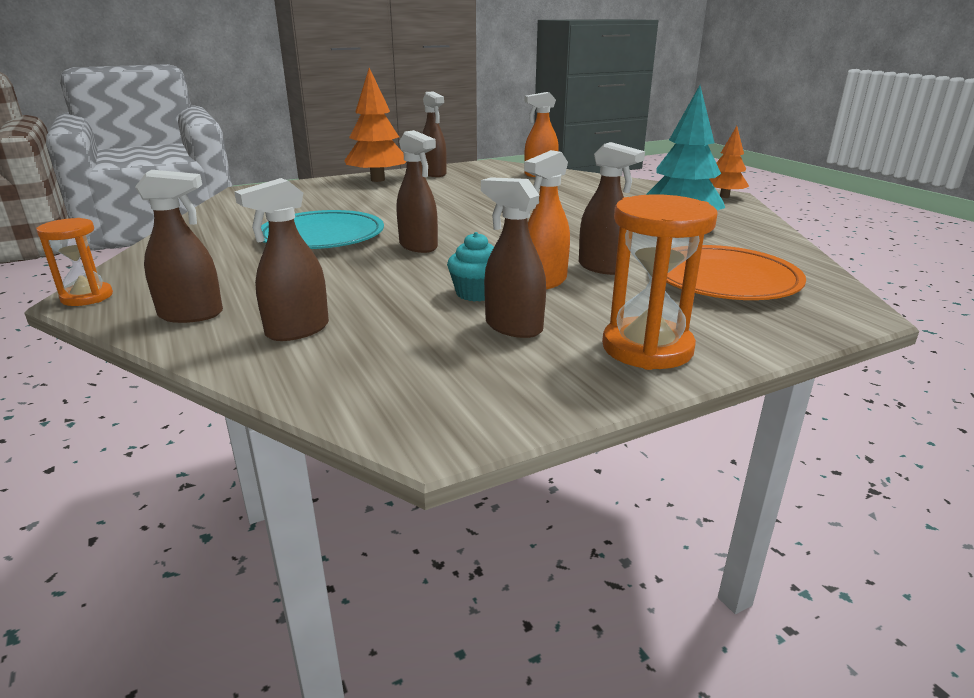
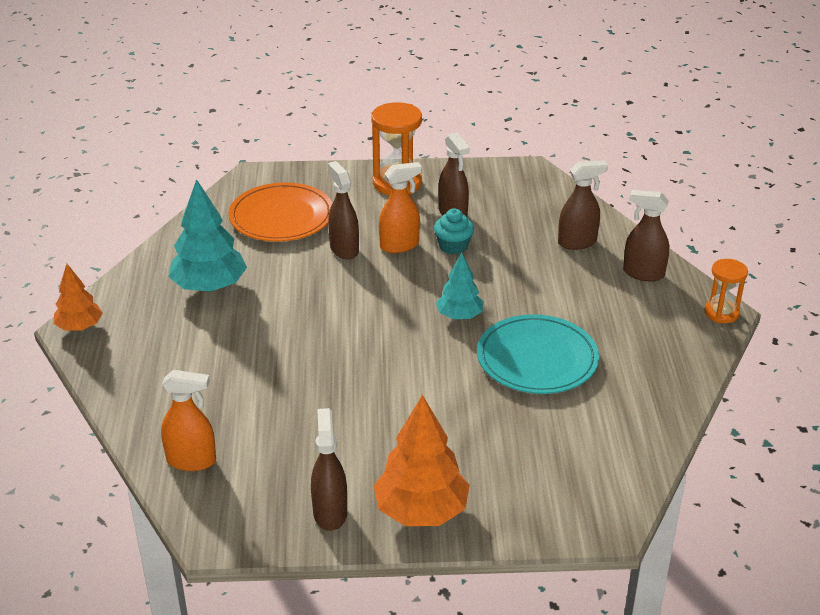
camera: 155 degrees left, 10 degrees up
(418, 246) = (459, 316): brown spray bottle -> turquoise tree

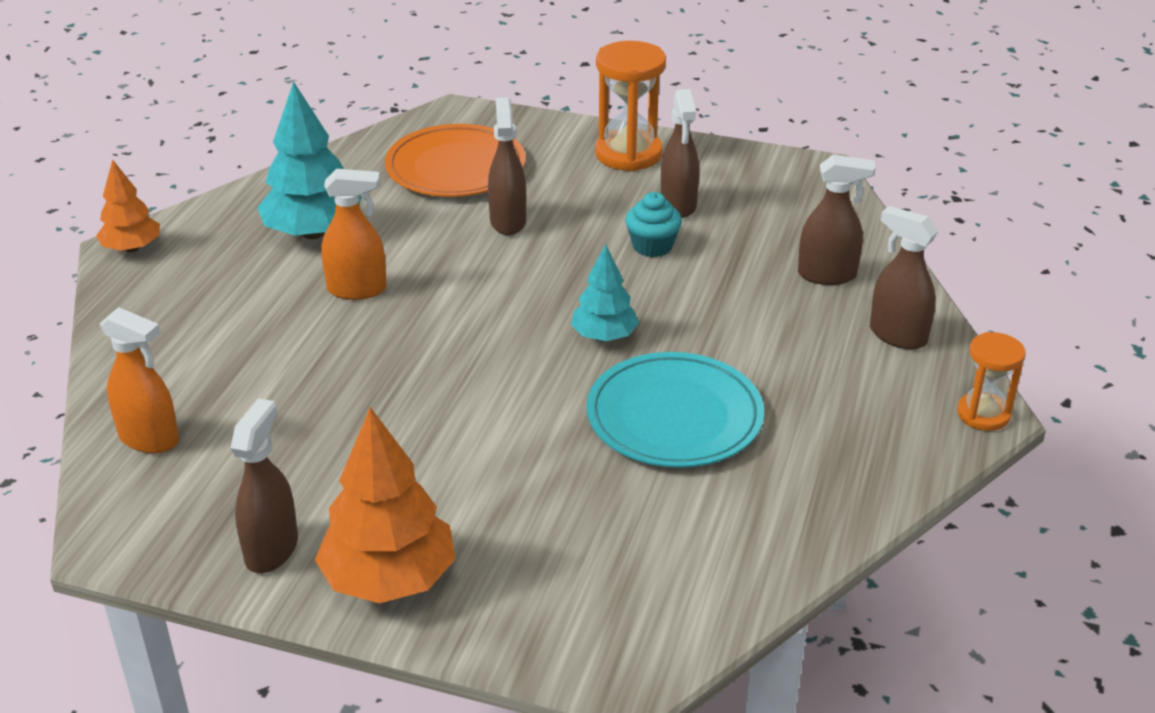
camera: 20 degrees right, 0 degrees up
(399, 245) = (582, 231): orange spray bottle -> orange spray bottle (357, 289)

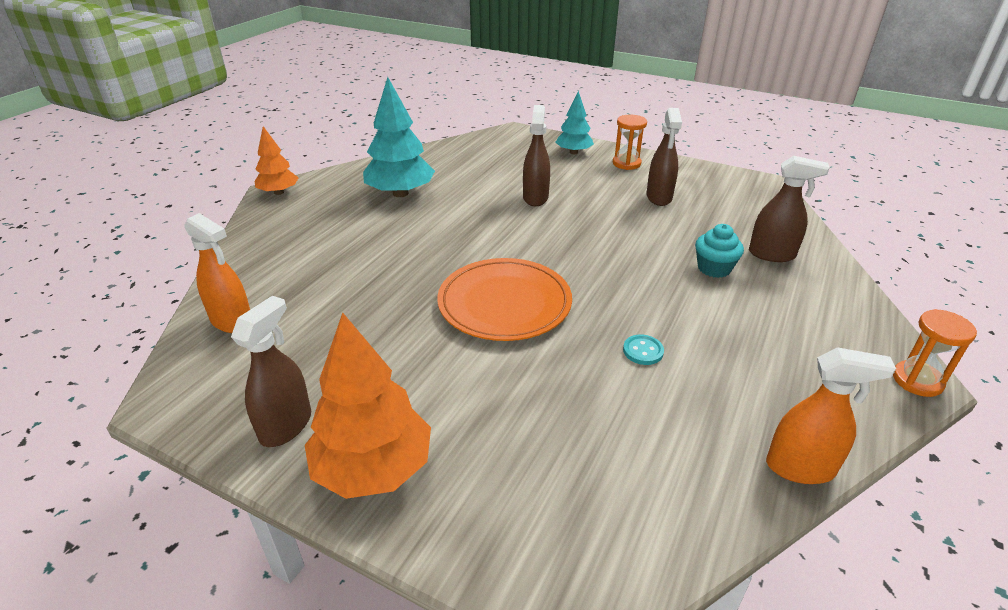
camera: 10 degrees right, 0 degrees up
(357, 289) = (419, 232): orange spray bottle -> orange spray bottle (800, 468)
(455, 167) = (507, 162): orange plate -> orange plate (504, 303)
(604, 336) = (593, 282): turquoise tree -> turquoise tree (573, 152)
(628, 154) = (626, 163): orange hourglass -> orange hourglass, size x0.61
(652, 246) = (637, 222): turquoise cupcake -> turquoise cupcake (714, 268)
(674, 416) = (643, 351): turquoise plate -> turquoise button
(897, 335) = (832, 305): brown spray bottle -> none

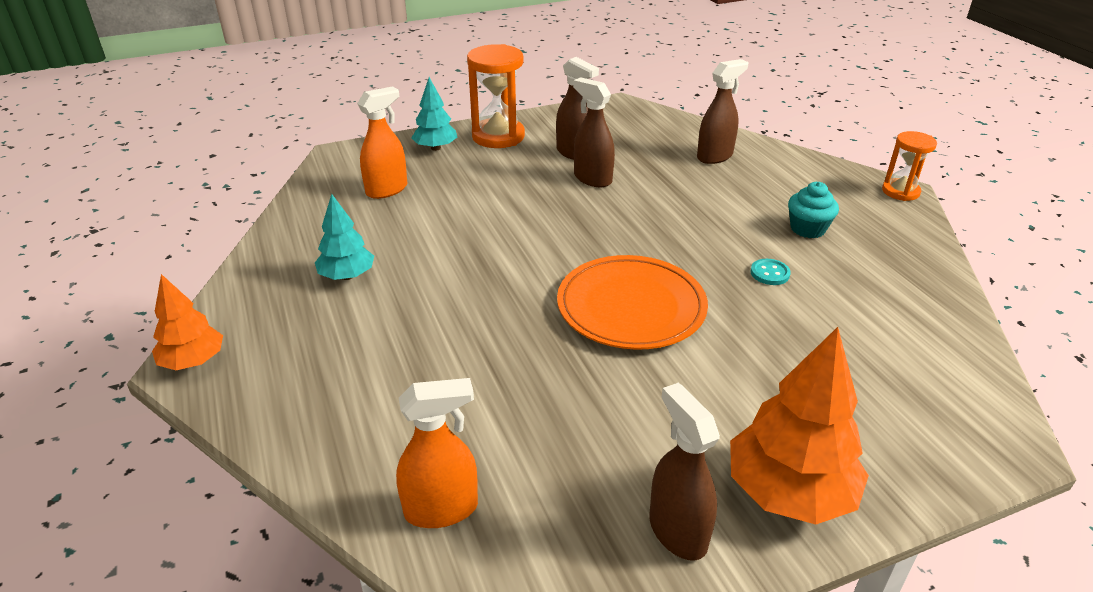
camera: 50 degrees left, 0 degrees up
(400, 193) = (347, 276): turquoise tree -> turquoise tree, size x0.60
(535, 197) = (483, 206): brown spray bottle -> brown spray bottle (592, 179)
(626, 163) = (498, 136): orange hourglass -> orange hourglass, size x1.64
(714, 268) = (703, 187): turquoise cupcake -> turquoise cupcake (807, 229)
(800, 468) = (945, 280): orange spray bottle -> orange spray bottle (387, 190)

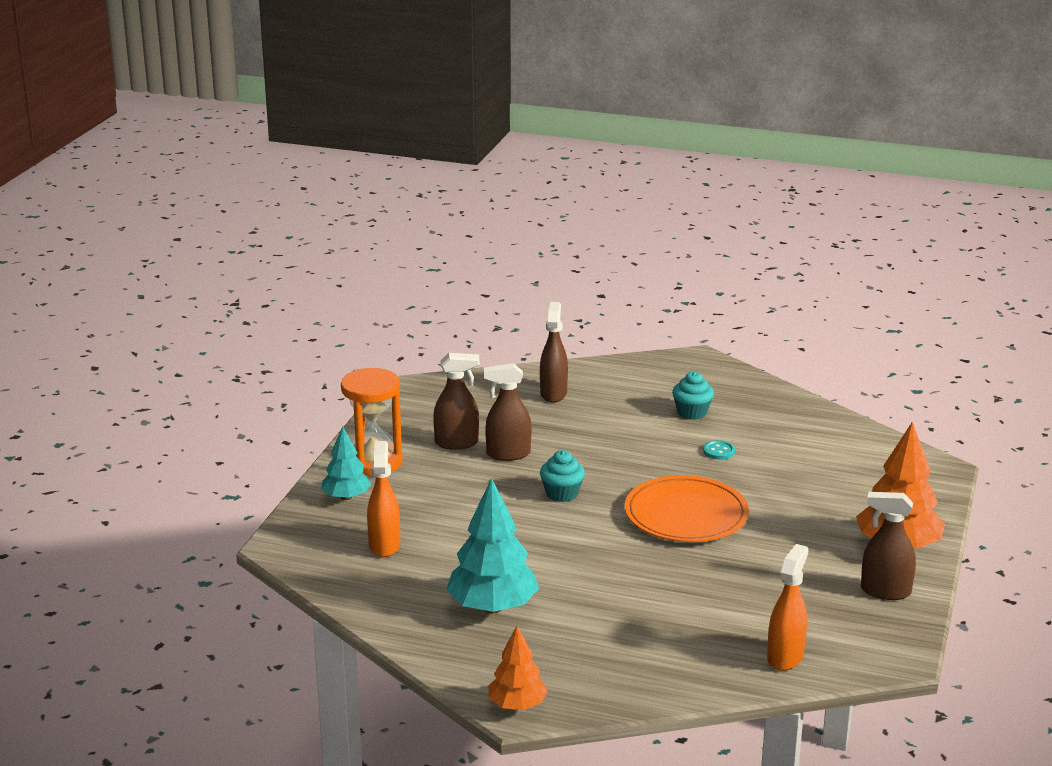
camera: 50 degrees left, 10 degrees down
(347, 276) = (492, 607): turquoise tree -> turquoise tree, size x1.67
(569, 228) = (562, 494): none -> turquoise cupcake
(900, 191) = (699, 358): orange hourglass -> none

